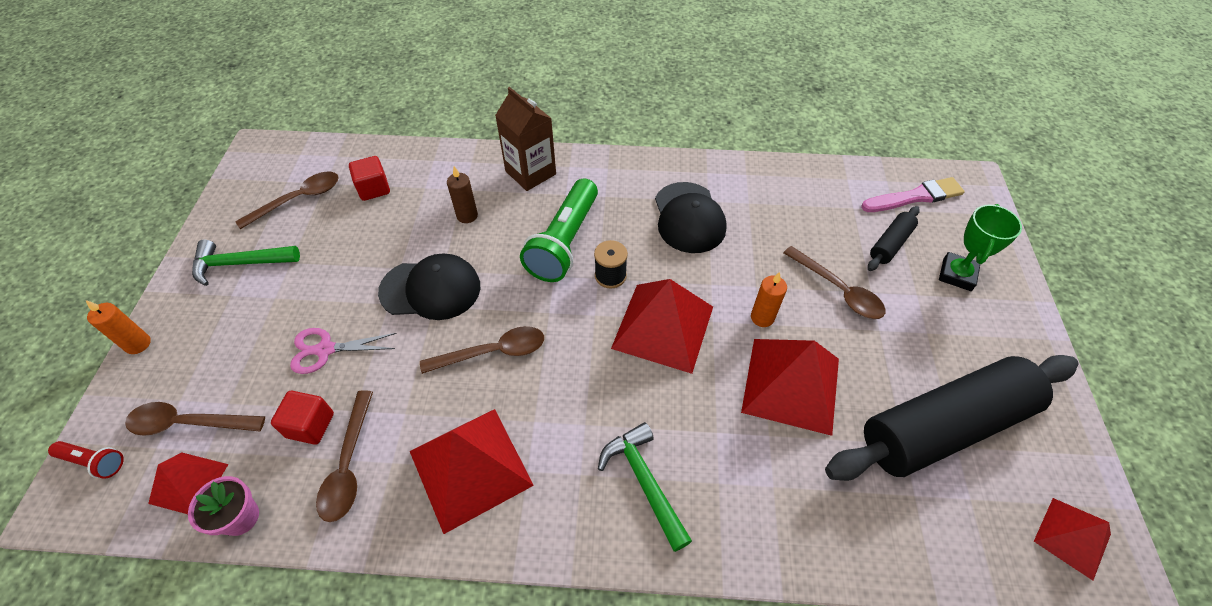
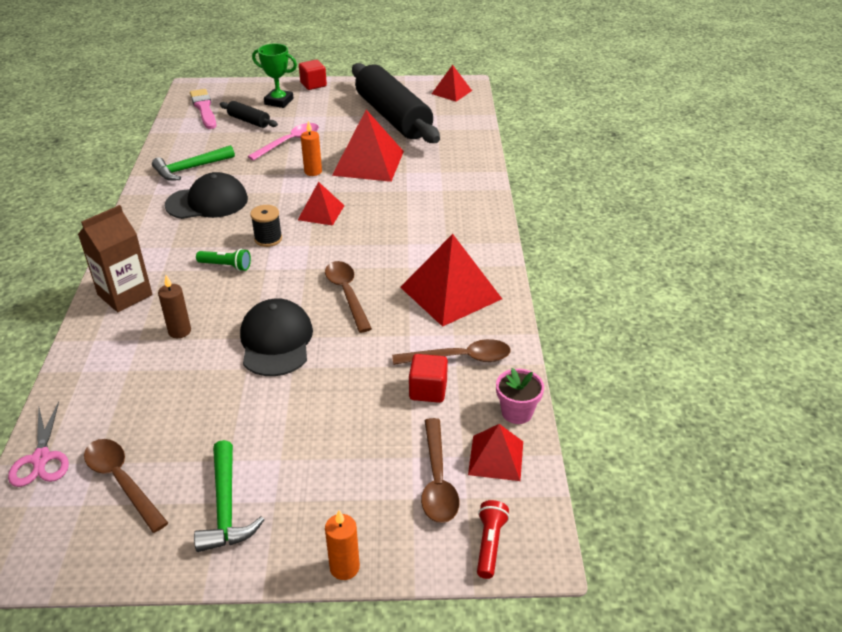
camera: 95 degrees left, 15 degrees down
(325, 350) = (347, 400): pink scissors -> pink scissors (41, 458)
(374, 189) = (119, 413): red cube -> red cube (313, 84)
(564, 242) = (226, 266): green flashlight -> green flashlight, size x0.47
(644, 482) = (447, 217): green hammer -> green hammer (190, 168)
(663, 327) = (321, 212): red pyramid -> red pyramid, size x0.57
(838, 290) = (289, 142): brown spoon -> pink spoon

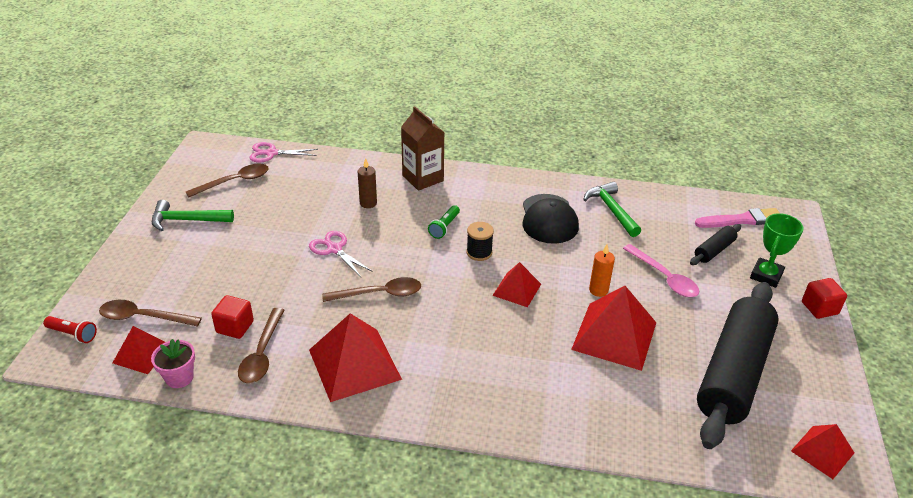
camera: 100 degrees right, 0 degrees up
(276, 341) = (334, 249): black cap -> pink scissors
(344, 567) = (107, 265): orange candle -> none
(393, 117) = (733, 373): black rolling pin -> black rolling pin turned 45 degrees counterclockwise

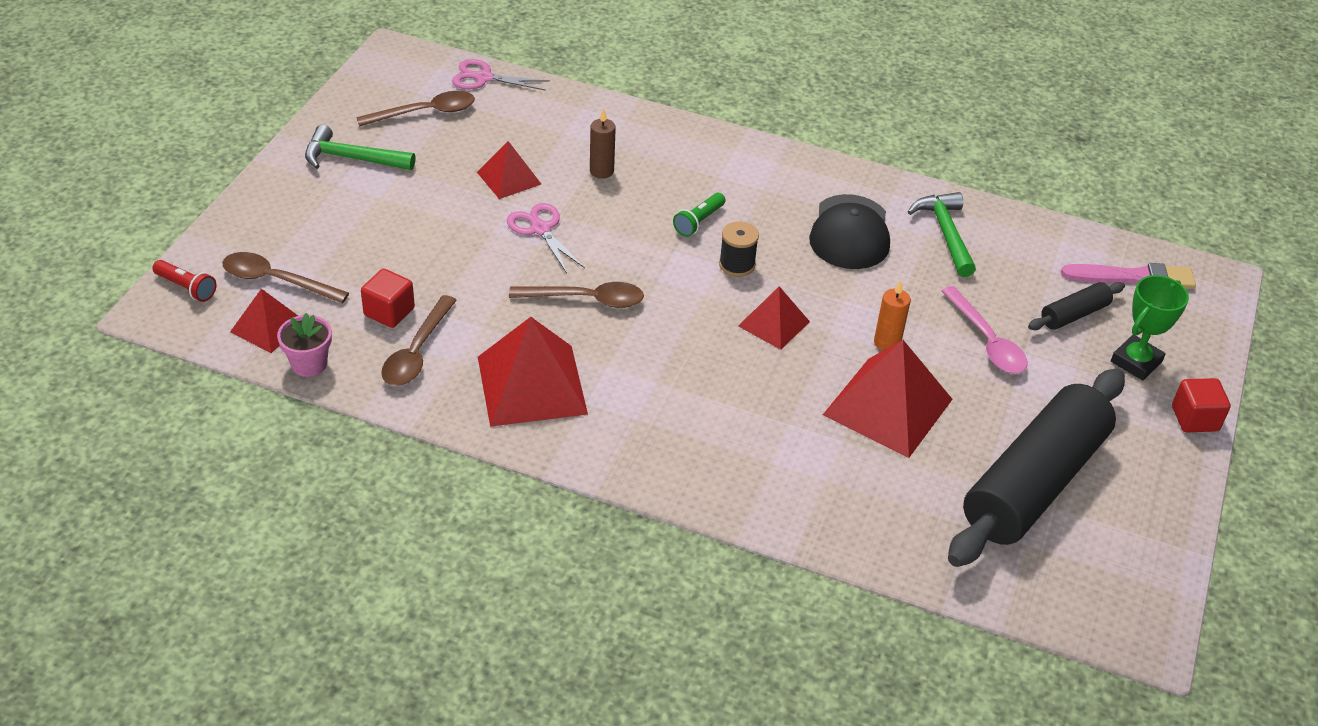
camera: 10 degrees right, 5 degrees up
(423, 178) = (687, 146): brown carton -> none
(822, 452) = (1115, 600): red pyramid -> red pyramid (509, 178)

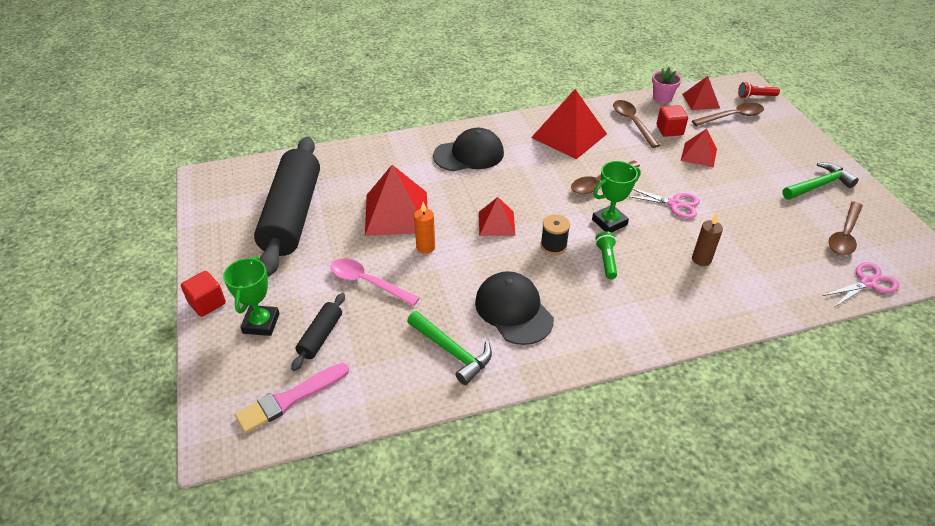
camera: 145 degrees right, 0 degrees up
(509, 178) = (736, 223): red pyramid -> red pyramid (698, 154)
(642, 253) = (609, 222): none -> green trophy
(707, 438) = (469, 154): none -> black cap

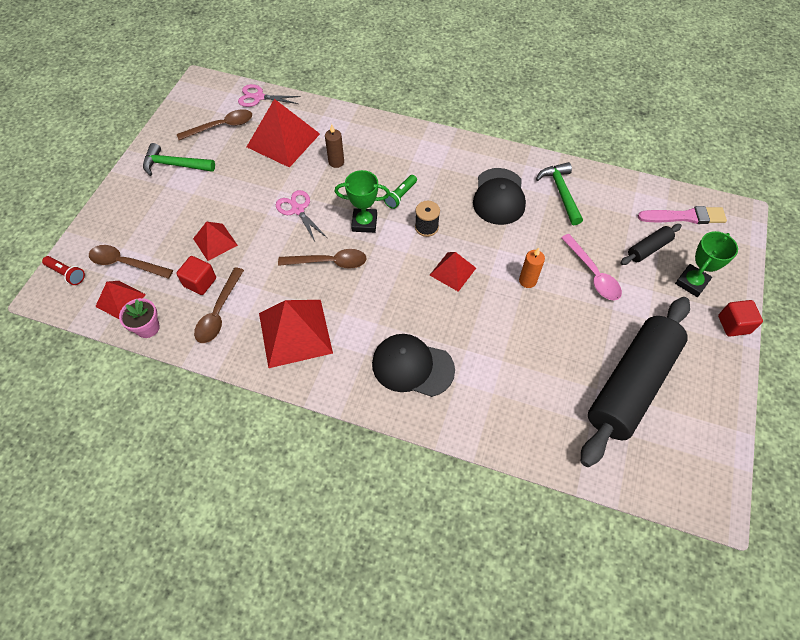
camera: 145 degrees left, 15 degrees up
(396, 213) = (531, 331): red pyramid -> red pyramid (283, 140)

